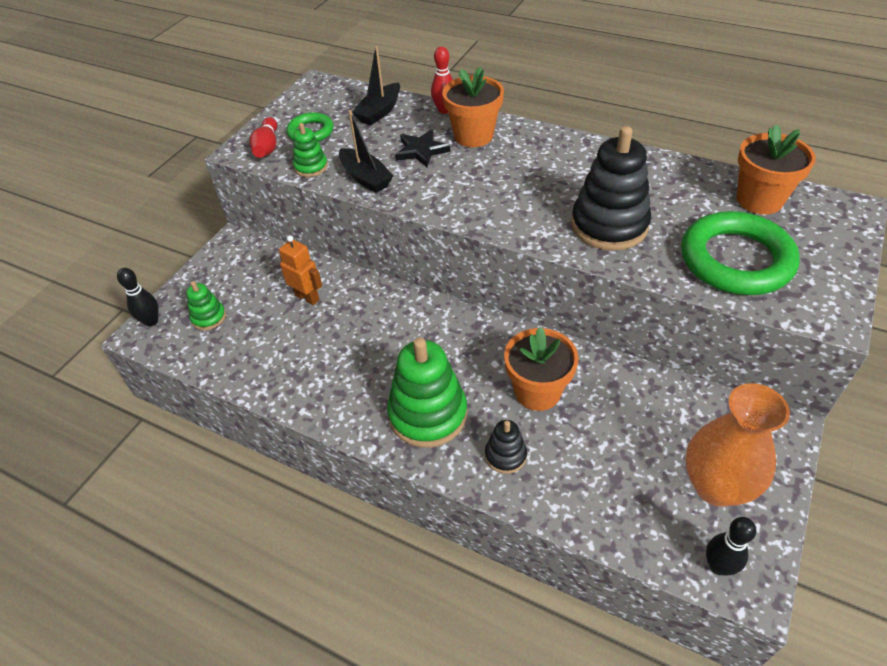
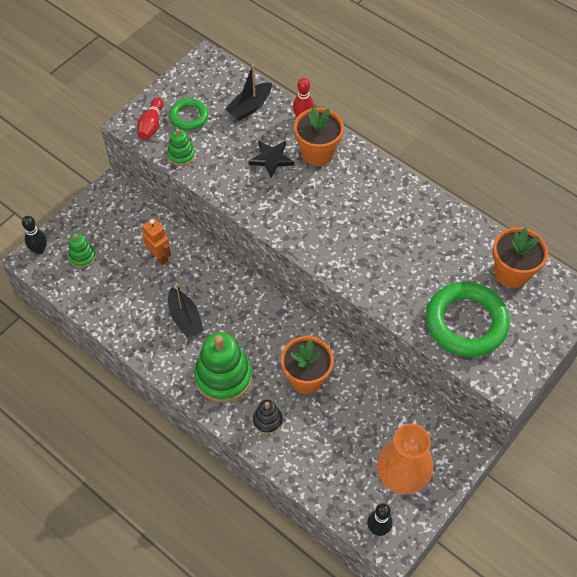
camera: 10 degrees right, 10 degrees up
(365, 178) = (220, 177): black boat -> black boat (185, 318)
(609, 225) = (388, 269): black stacking toy -> none

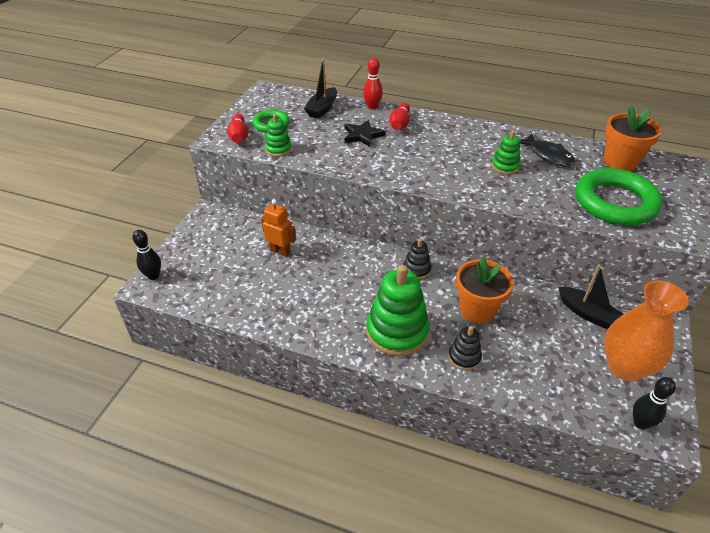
camera: 20 degrees left, 15 degrees down
(82, 256) = (202, 270): green stacking toy -> green stacking toy (505, 166)
(185, 318) = (331, 293): black boat -> black boat (587, 313)
(274, 317) = (416, 269): none -> black stacking toy
(317, 153) = (400, 124): orange flower pot -> red bowling pin
(443, 242) = (548, 155): none -> black fish

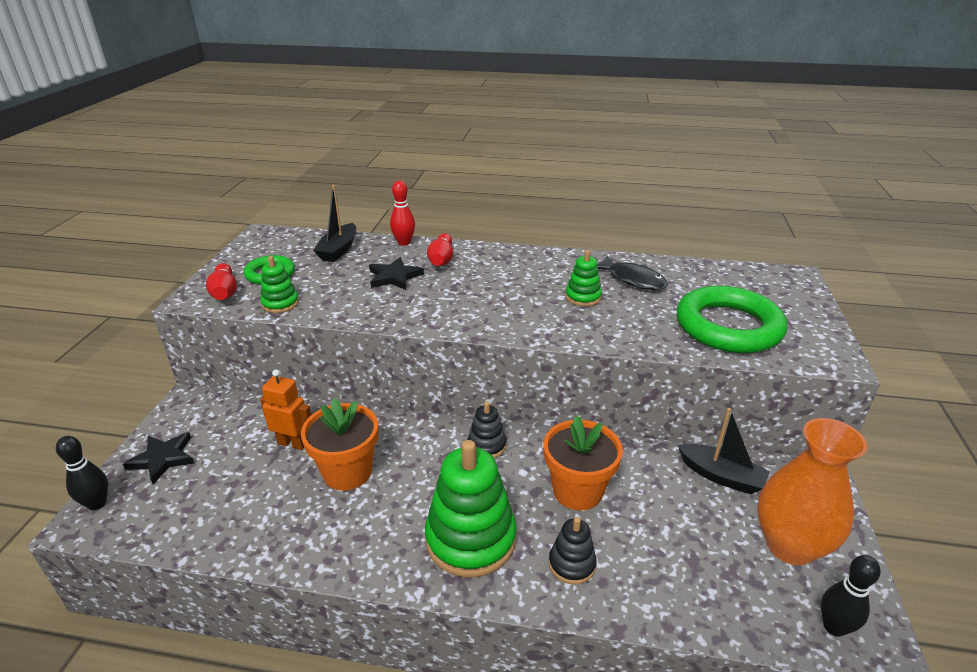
camera: 10 degrees left, 10 degrees down
(194, 251) = (163, 458): none -> black star
(620, 162) = (720, 279): orange flower pot -> orange flower pot (347, 472)

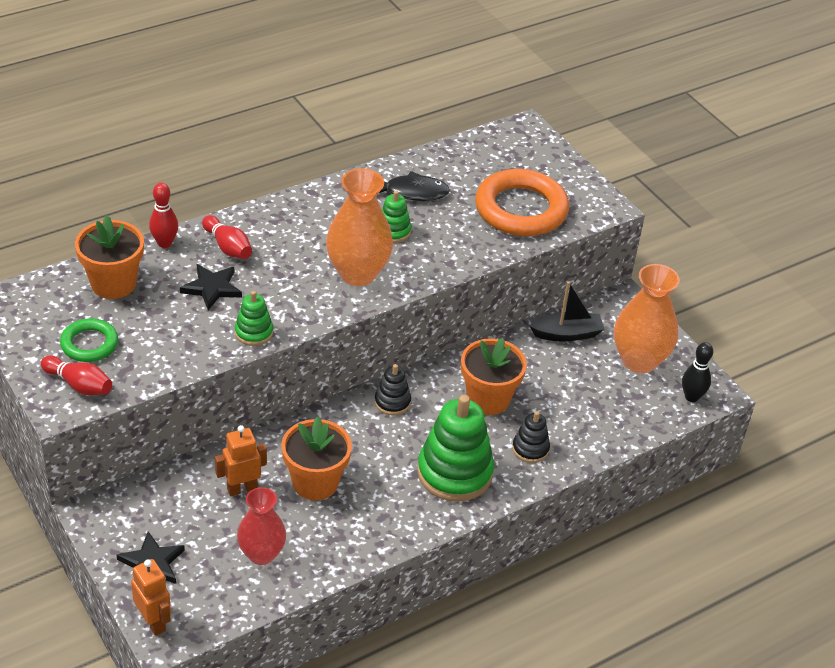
camera: 45 degrees left, 10 degrees up
(97, 503) = (154, 622): black bowling pin -> orange robot
(234, 503) = (261, 554): none -> red vase
(280, 303) = (152, 368): green stacking toy -> green stacking toy (254, 332)
(338, 250) = (113, 283): black boat -> orange flower pot
(515, 311) = (358, 273): none -> orange vase
(728, 326) = (521, 209): green ring -> orange ring

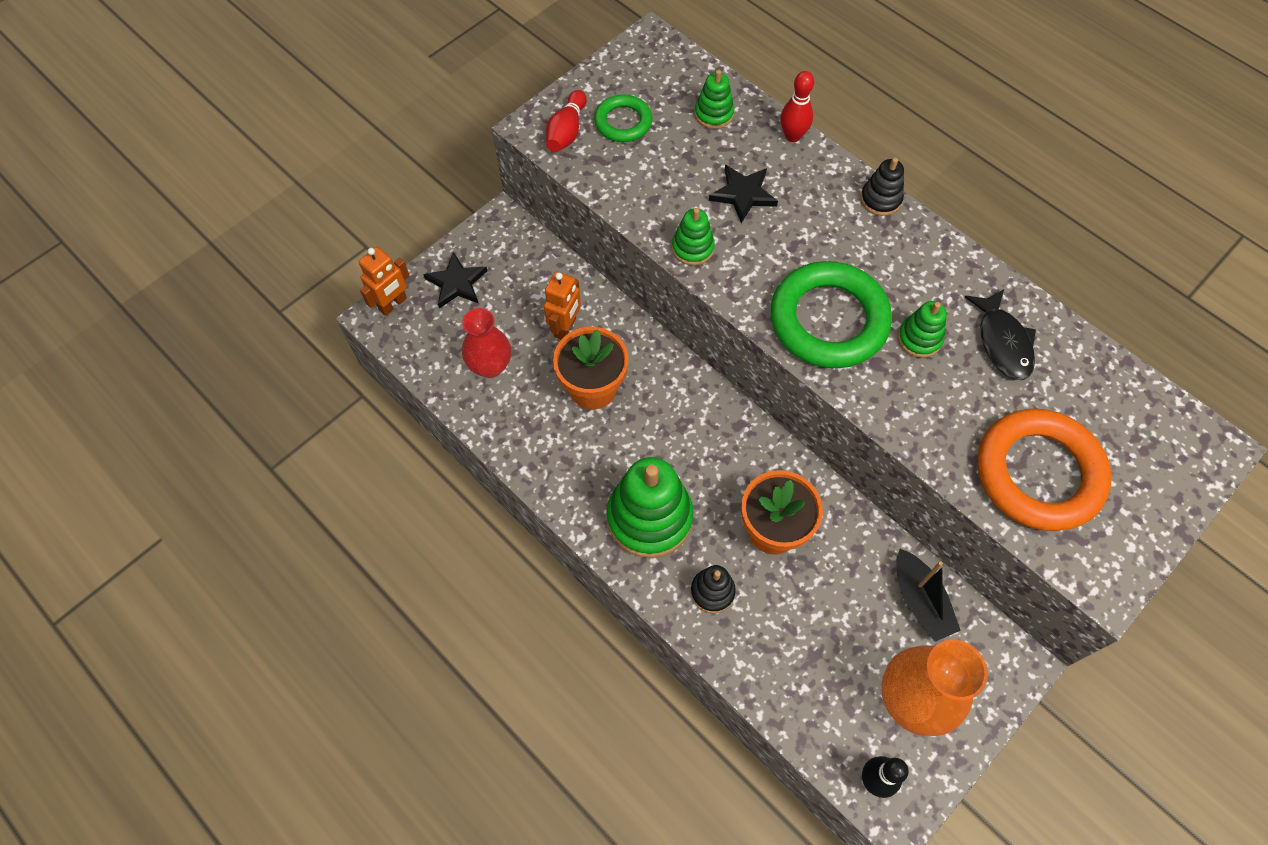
camera: 80 degrees right, 20 degrees up
(113, 283) = (714, 114): orange flower pot -> green stacking toy
(228, 247) = (813, 190): red bowling pin -> none
(242, 488) = (565, 327): orange robot -> orange robot turned 60 degrees clockwise
(358, 273) = (828, 320): orange vase -> green ring
(392, 402) = (729, 432): black stacking toy -> black stacking toy (880, 199)

